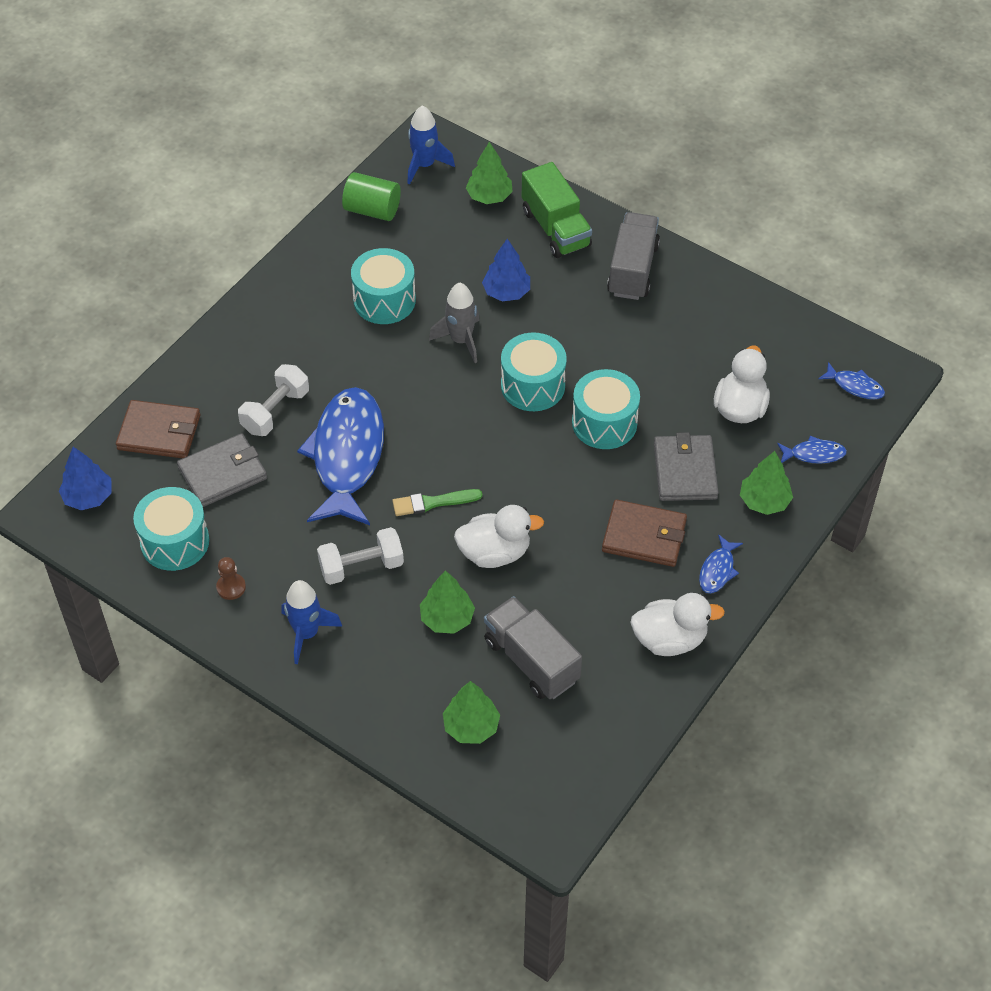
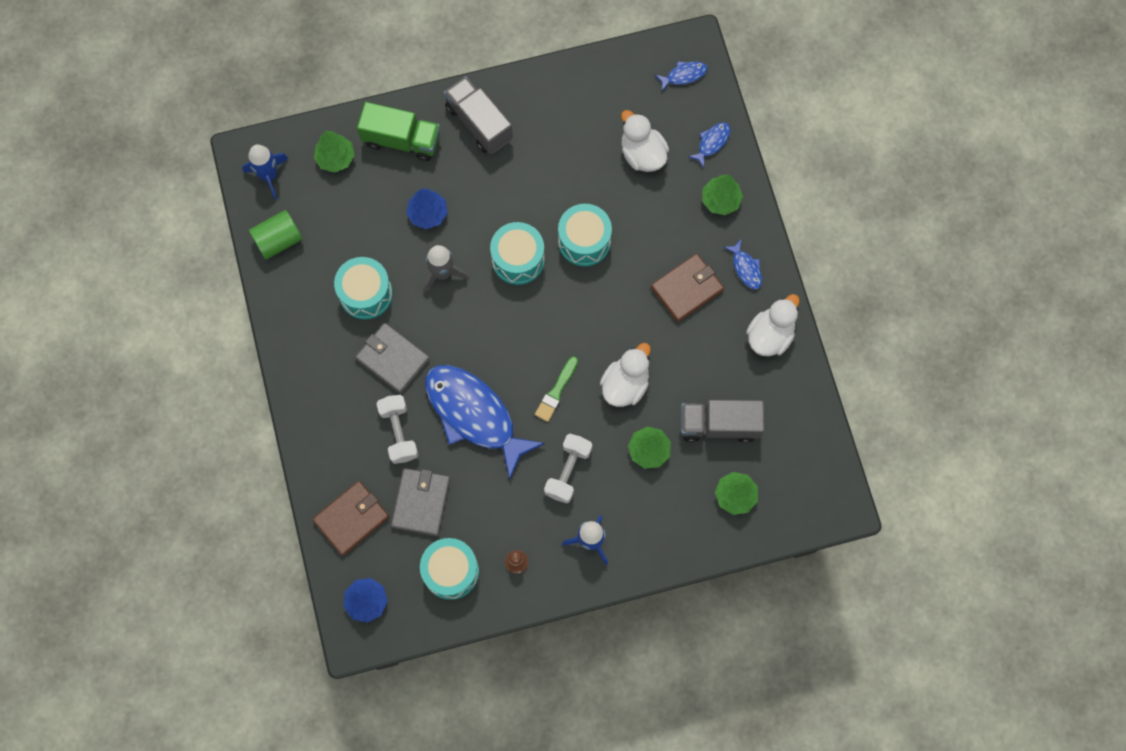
camera: 50 degrees left, 20 degrees up
(685, 471) = (660, 225): grey wallet -> grey wallet (392, 359)

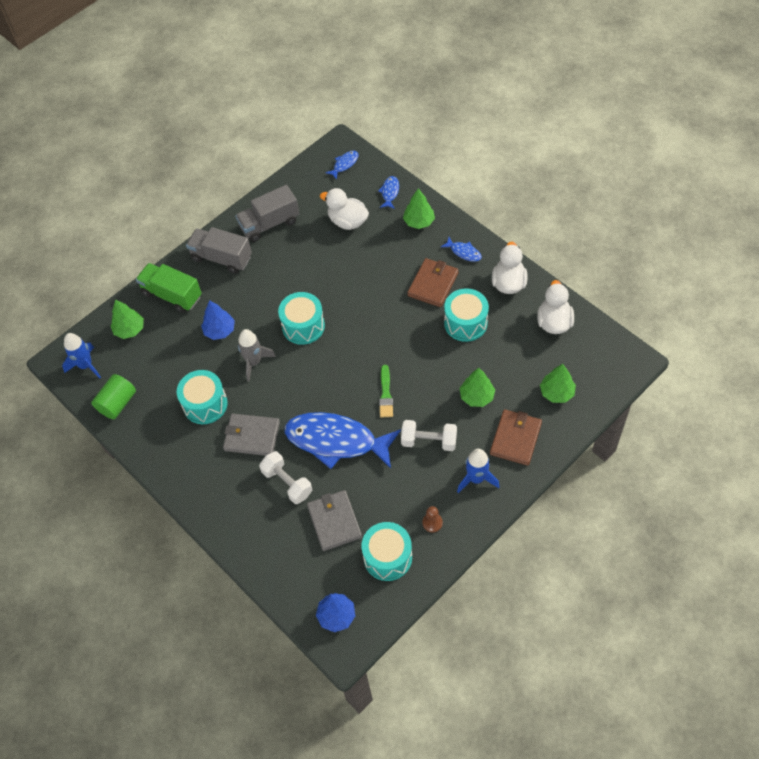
camera: 25 degrees left, 15 degrees down
(351, 518) = (288, 562): brown wallet -> brown wallet (515, 438)
(401, 140) = (172, 295): green truck -> green truck turned 135 degrees counterclockwise
(568, 471) = (429, 441): white dumbbell -> white dumbbell turned 75 degrees counterclockwise
(584, 241) = (342, 292): turquoise drum -> turquoise drum (465, 323)
(625, 384) = (431, 364): white duck -> white duck (554, 322)
(719, 425) = (513, 355): grey truck -> grey truck (269, 224)

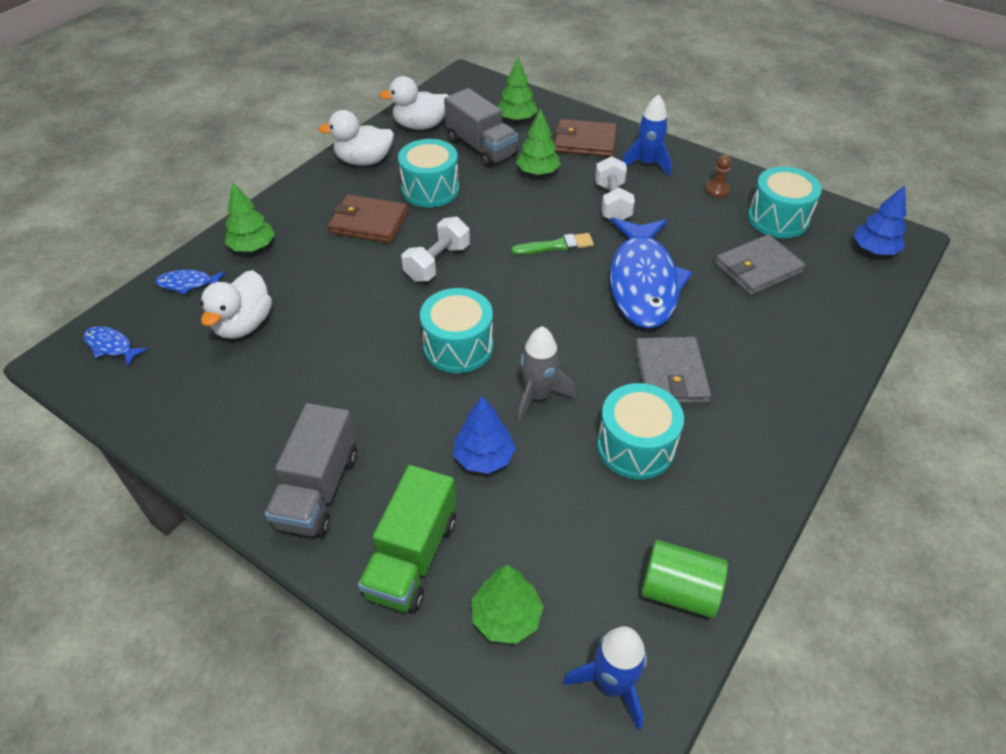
camera: 105 degrees left, 10 degrees down
(269, 224) = (238, 429): grey truck -> grey truck (481, 147)
(287, 483) = (726, 321): white dumbbell -> white dumbbell (437, 262)
(464, 252) = (312, 200): blue fish -> none

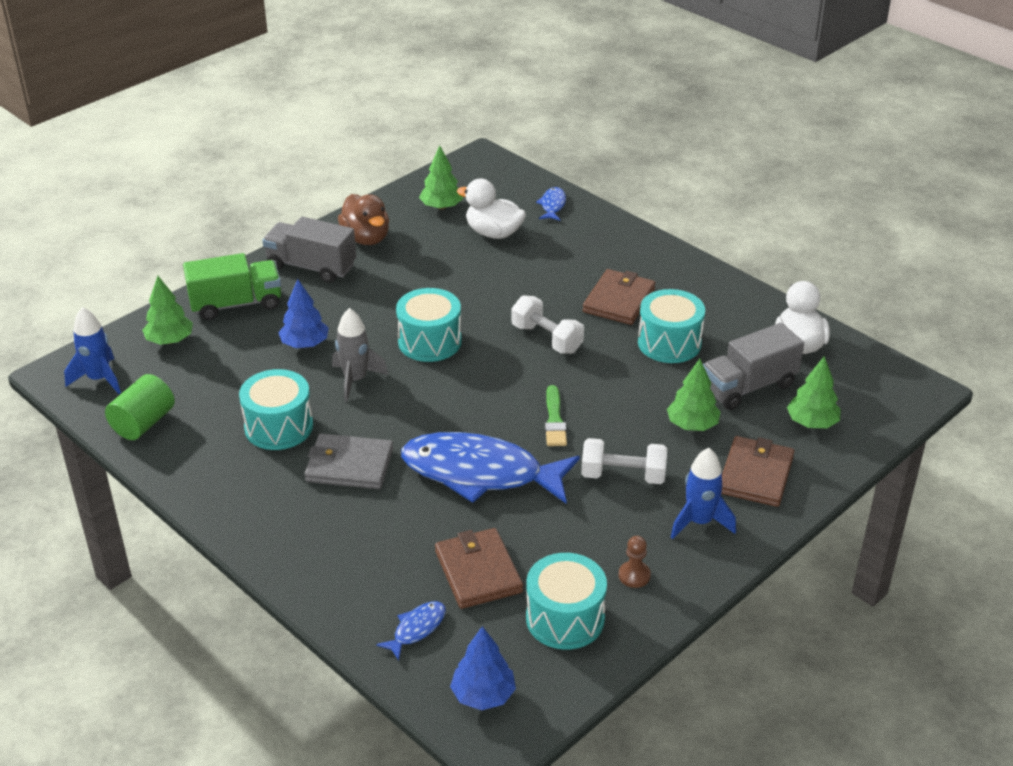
camera: 100 degrees right, 10 degrees down
(111, 346) = (488, 176): blue fish -> blue fish (416, 629)
(250, 443) = (366, 238): none -> brown duck
(253, 247) = (595, 235): green tree -> green tree (441, 207)
(364, 161) = (728, 301): white duck -> none
(412, 557) = (236, 304): green truck -> green truck turned 135 degrees clockwise
(758, 268) = (478, 571): grey wallet -> brown wallet

